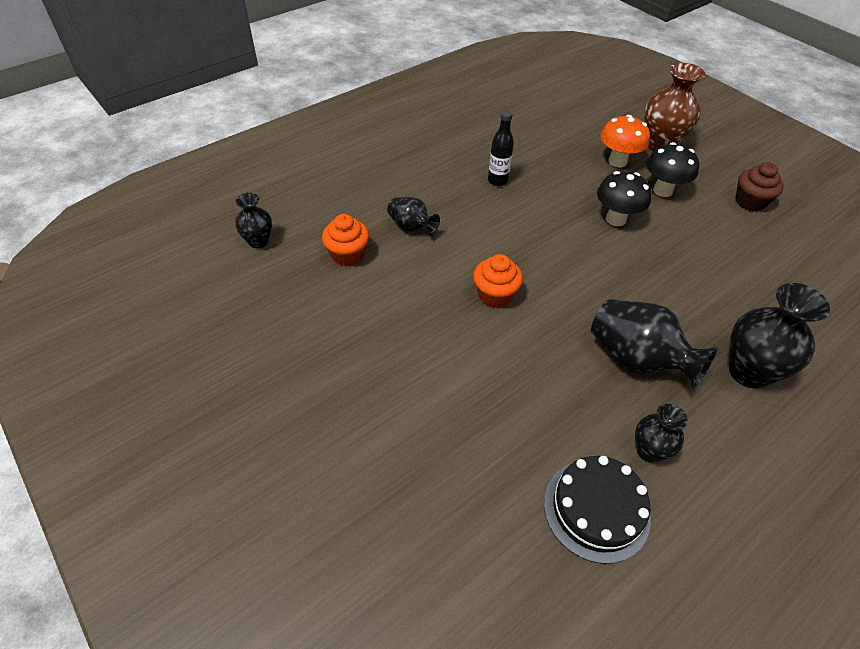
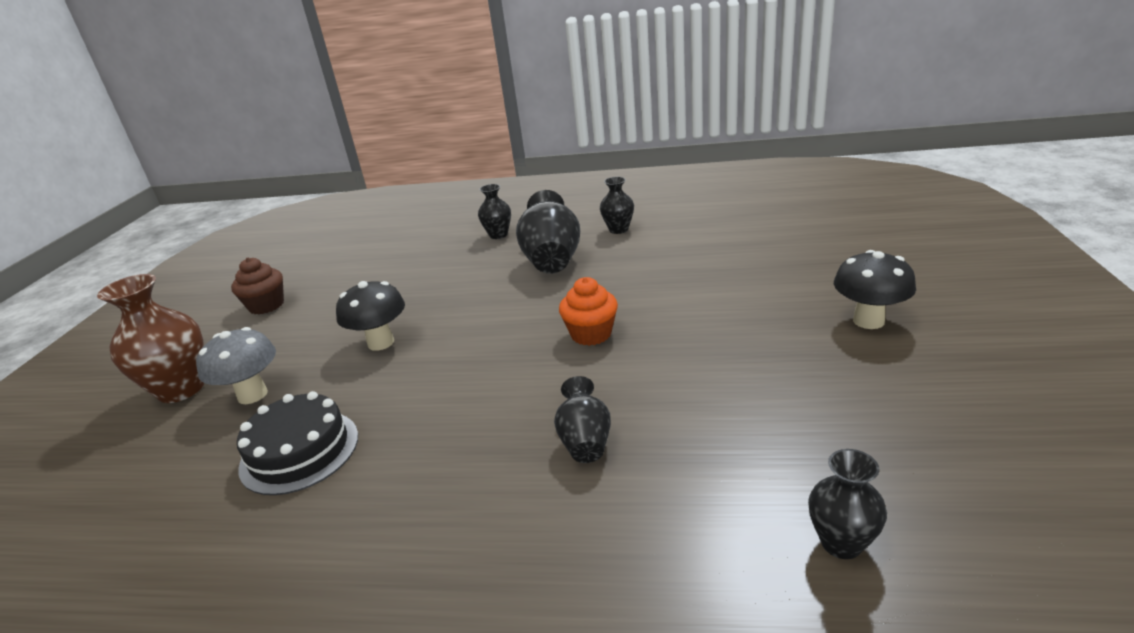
camera: 130 degrees left, 20 degrees down
(347, 255) = (707, 447): orange cupcake -> none
(497, 180) = (398, 446): black bottle -> none
(596, 509) = (685, 223): black cake -> black cake (299, 451)
(617, 161) = (252, 395): orange mushroom -> grey mushroom
(662, 190) = (292, 346): black mushroom -> black mushroom (868, 321)
(748, 372) = (498, 235): black vase -> black vase, size x0.57

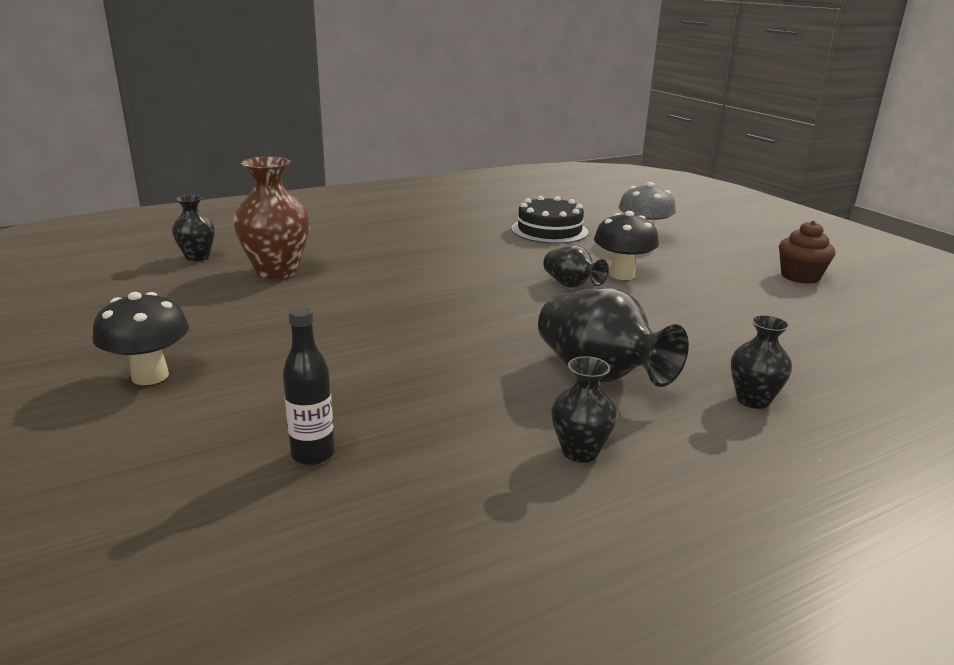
camera: 140 degrees right, 5 degrees down
(181, 389) = (700, 233): brown vase -> brown vase (277, 271)
(585, 441) = (374, 261): black vase -> black vase (571, 285)
(591, 334) = (442, 313): orange cupcake -> none
(756, 250) = (313, 454): none -> black bottle

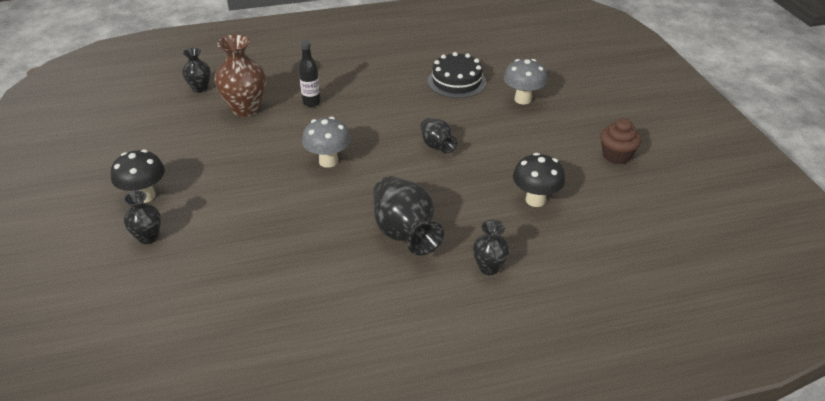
camera: 15 degrees right, 15 degrees up
(313, 454) = (213, 267): black bottle -> black bottle (311, 102)
(431, 312) = (328, 161): none -> grey mushroom
(580, 451) = (357, 289): black vase -> black vase (148, 237)
(622, 275) = (480, 138): black mushroom -> black mushroom (535, 200)

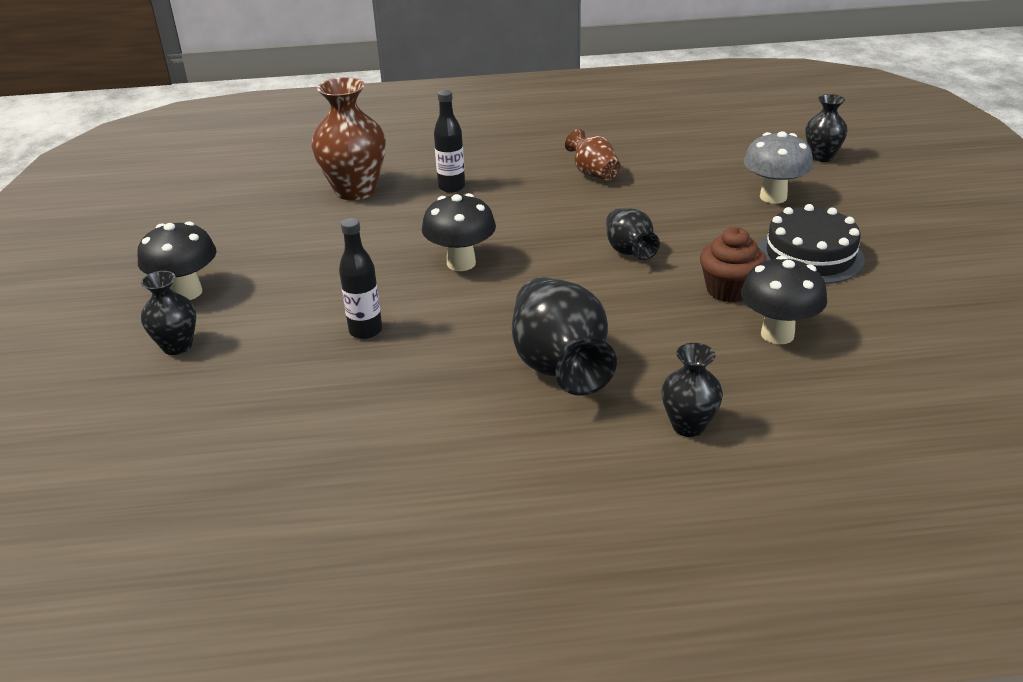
camera: 10 degrees right, 5 degrees down
(200, 88) = (297, 163): black vase -> black vase (821, 157)
(274, 216) = (365, 331): none -> black bottle
(328, 161) = (461, 263): grey mushroom -> black mushroom
(405, 87) = (593, 174): none -> brown vase
(456, 81) = (673, 170): black cake -> black cake (810, 255)
(616, 155) = (919, 280): brown cupcake -> brown cupcake (729, 290)

